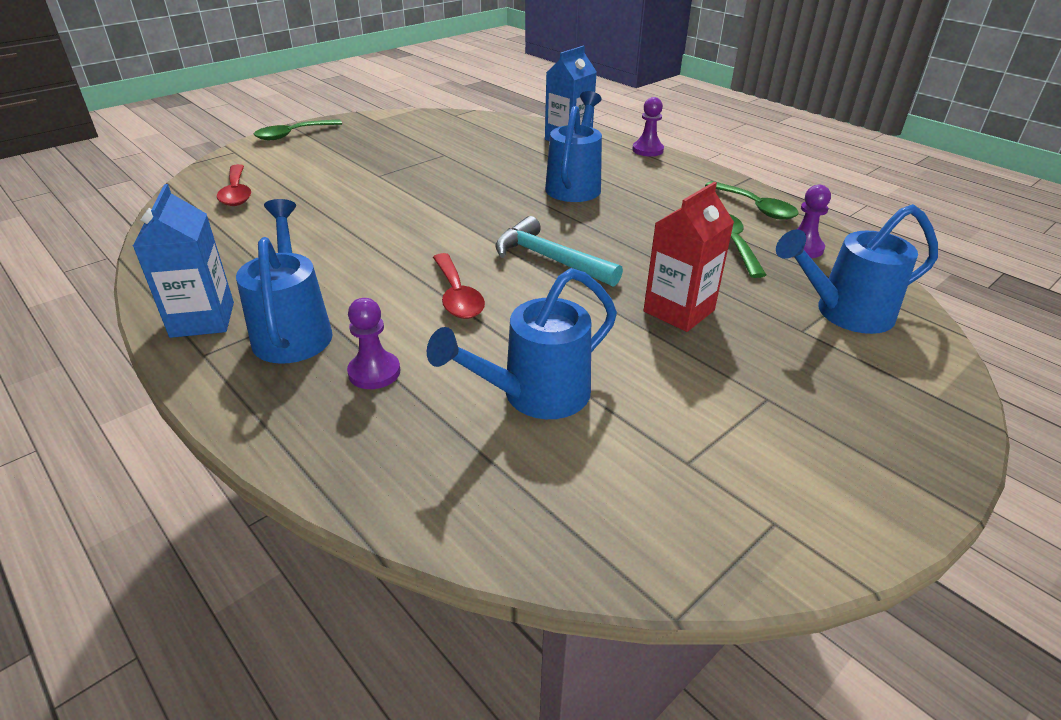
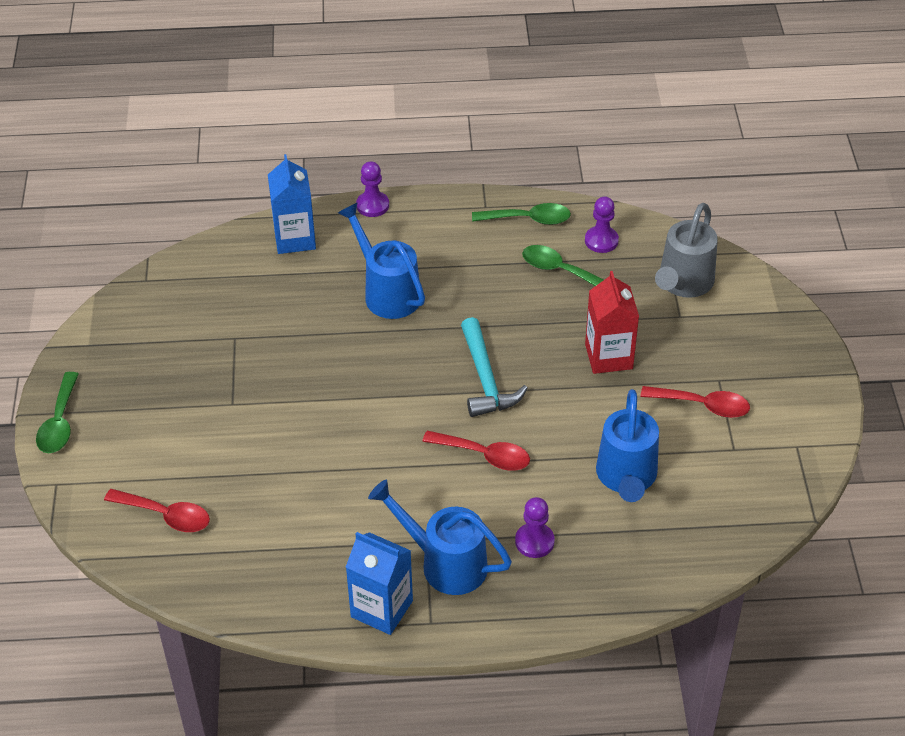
camera: 50 degrees left, 10 degrees up
(550, 259) = (485, 379): turquoise hammer -> turquoise hammer turned 90 degrees counterclockwise
(713, 403) = (702, 405): none -> red spoon
(844, 313) = (683, 284): blue watering can -> grey watering can

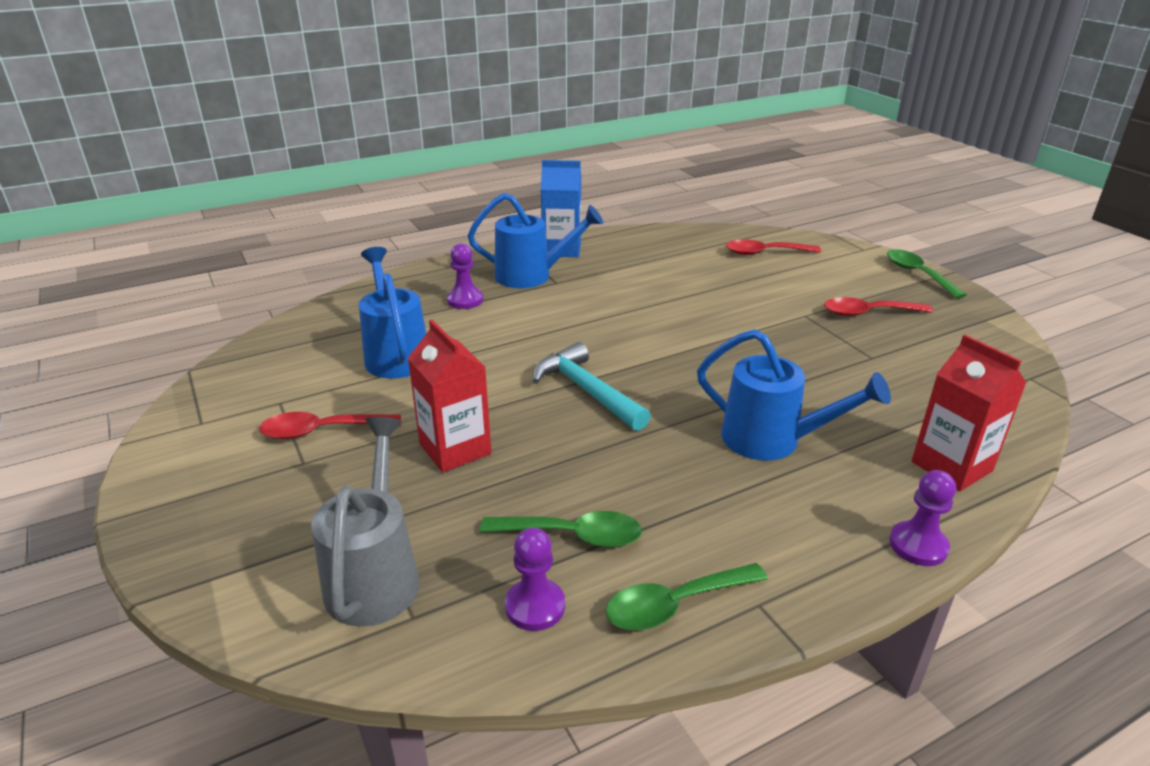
camera: 155 degrees right, 15 degrees down
(295, 238) = (951, 466): blue carton -> red carton
(484, 455) = (545, 337): red spoon -> red spoon (868, 313)

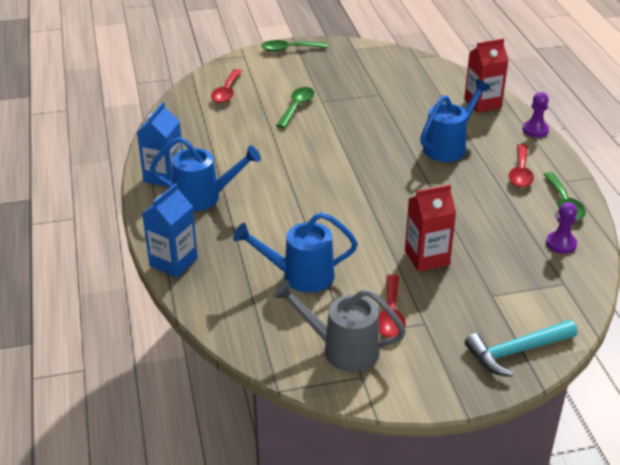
camera: 75 degrees left, 5 degrees up
(375, 575) = (532, 295): grey watering can -> grey watering can (342, 349)
(408, 279) = (173, 262): none -> blue carton
(465, 300) = (229, 235): purple pawn -> none
(532, 276) = (204, 197): blue watering can -> blue watering can turned 75 degrees clockwise
(572, 535) = (513, 225): green spoon -> green spoon (297, 107)
(587, 391) = (380, 198): turquoise hammer -> turquoise hammer (517, 352)
(868, 313) = (329, 80): red spoon -> red spoon (520, 172)

